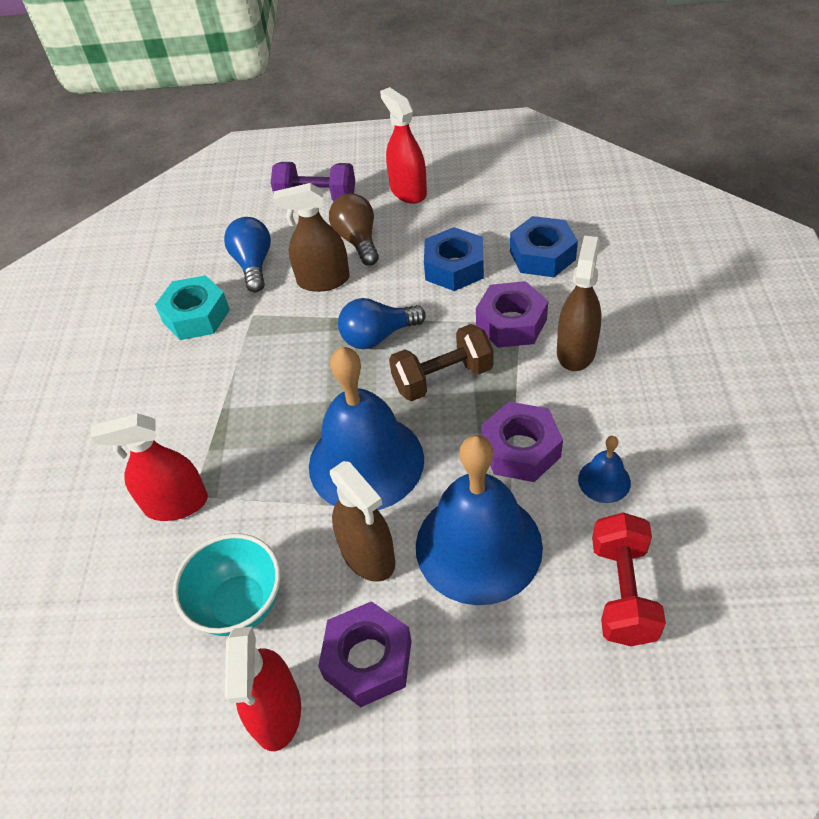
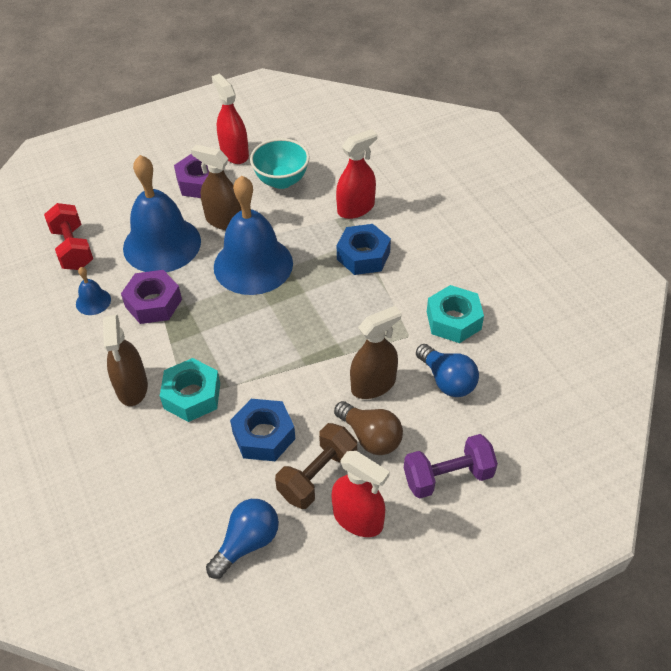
camera: 150 degrees right, 0 degrees up
(378, 336) = (295, 350): blue light bulb -> blue light bulb (247, 543)
(442, 378) = (228, 333): brown dumbbell -> brown dumbbell (318, 476)
(511, 323) = (192, 395): purple nut -> turquoise nut
(542, 255) = (186, 476): blue nut -> blue nut (363, 256)

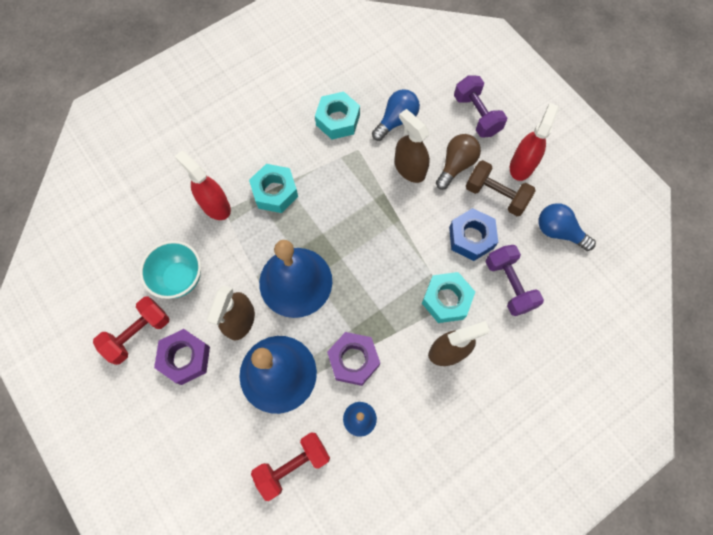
camera: 100 degrees left, 20 degrees up
(190, 465) = (509, 285): none -> purple dumbbell
(234, 153) = (138, 333): red spray bottle -> red dumbbell
(363, 256) = (275, 192): blue nut -> turquoise nut

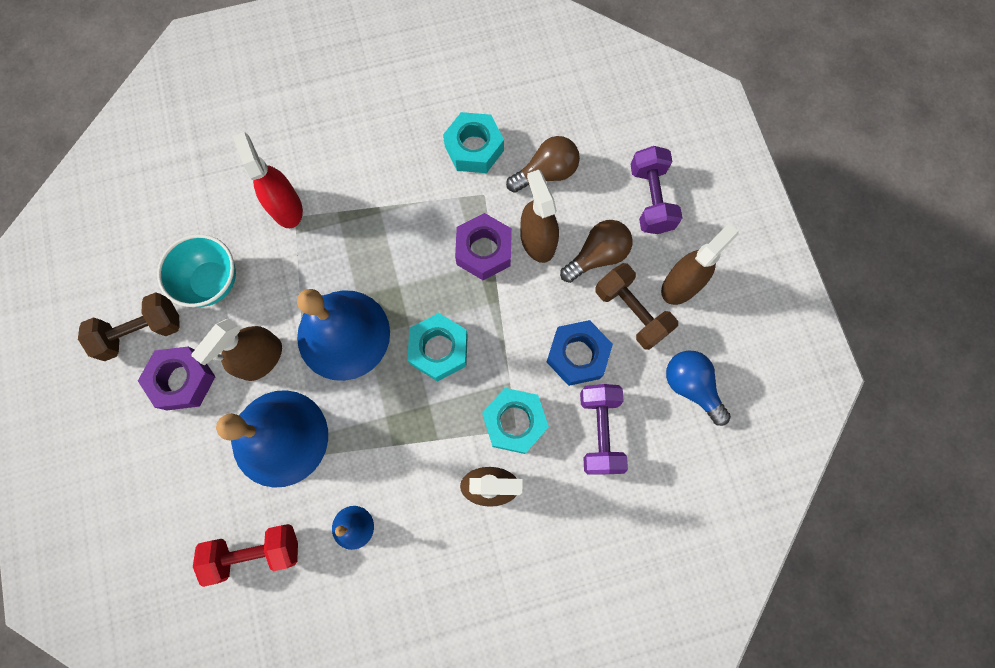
camera: 20 degrees right, 5 degrees up
(138, 333) = (141, 332): red dumbbell -> brown dumbbell
(275, 192) = (362, 214): turquoise nut -> turquoise nut (439, 349)
(353, 360) = (373, 454): purple nut -> purple nut (484, 250)
(396, 120) = (546, 173): blue light bulb -> brown light bulb
(522, 165) = (681, 285): red spray bottle -> brown spray bottle

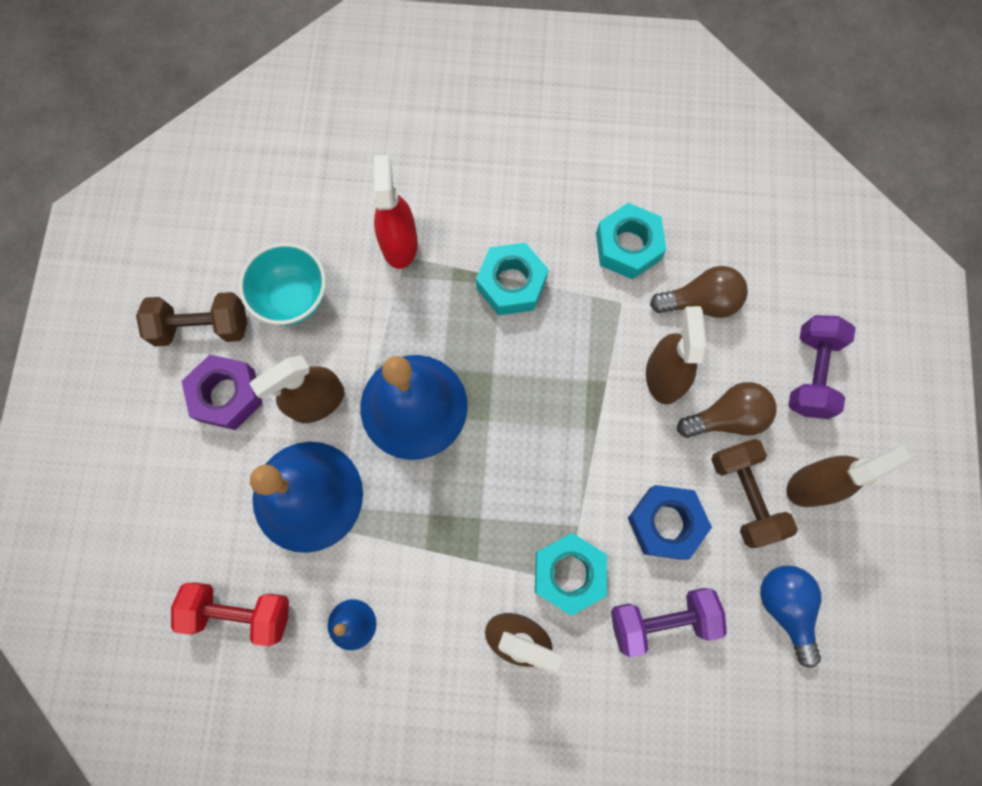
camera: 20 degrees right, 0 degrees up
(439, 349) = (512, 460): turquoise nut -> turquoise nut (511, 284)
(484, 250) = (599, 366): purple nut -> none
(600, 431) = (661, 620): purple dumbbell -> purple dumbbell turned 60 degrees clockwise

